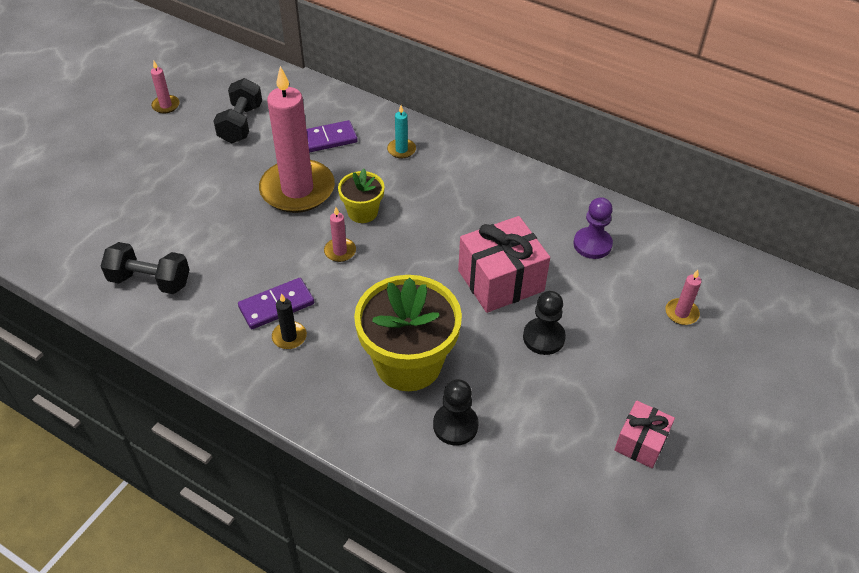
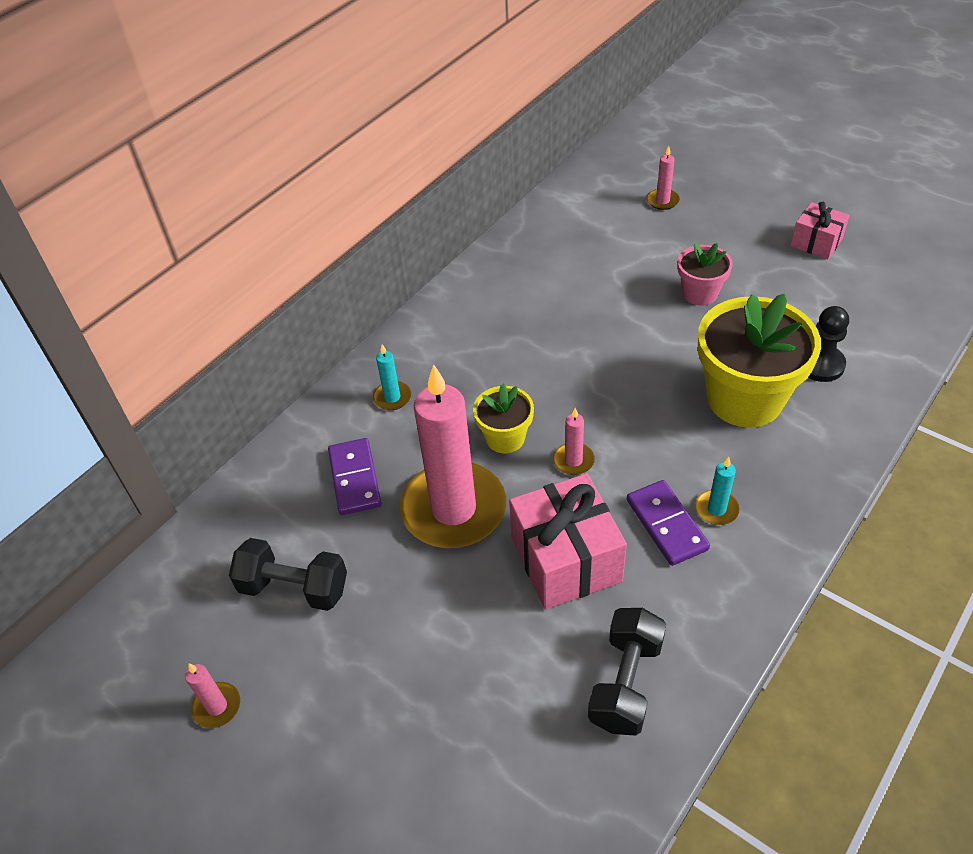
camera: 80 degrees left, 0 degrees up
(289, 337) = (716, 509): black candle -> turquoise candle
(501, 280) = (622, 319): pink gift -> pink gift (566, 559)
(543, 337) = (700, 293): black pawn -> pink flower pot
(592, 244) = (570, 248): purple pawn -> none

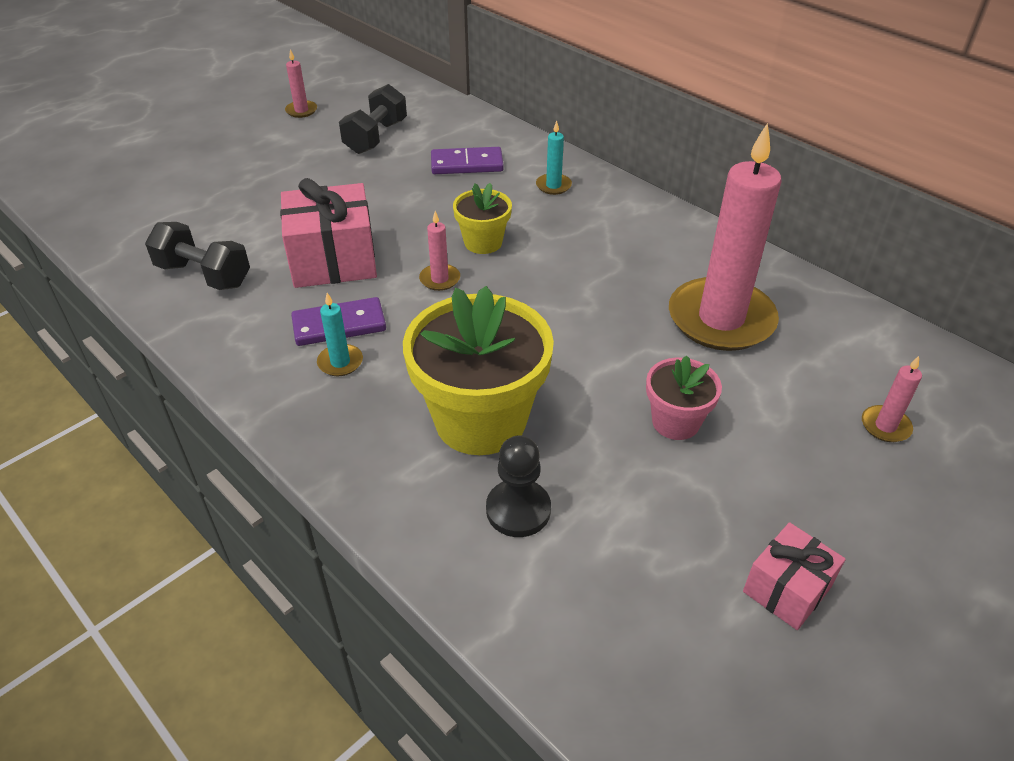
camera: 95 degrees right, 5 degrees down
(454, 509) = (414, 208): pink candle -> pink candle (721, 319)

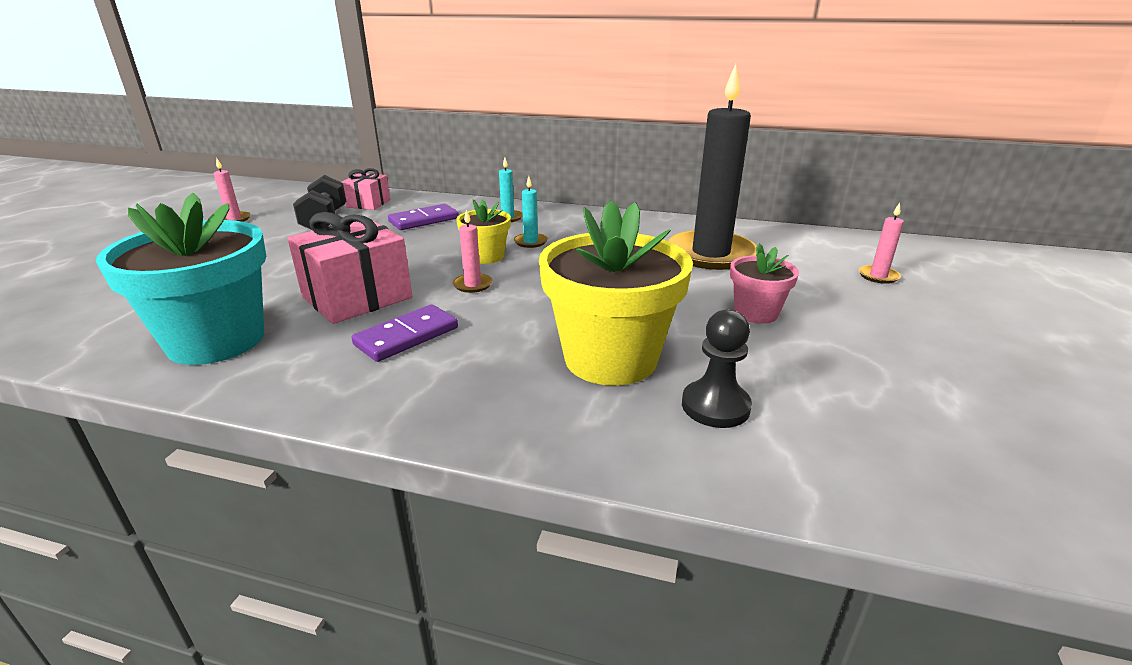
camera: 30 degrees left, 15 degrees down
(204, 275) = (216, 341): black dumbbell -> turquoise flower pot
(340, 362) = (434, 361): turquoise candle -> turquoise candle (530, 242)
(721, 319) = (710, 254): pink candle -> black candle
(787, 589) = (957, 379): pink gift -> pink gift (368, 203)

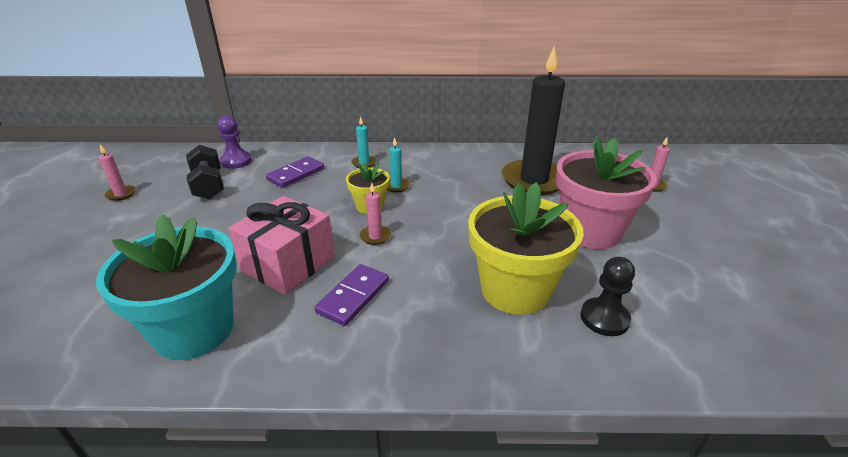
camera: 15 degrees left, 5 degrees up
(368, 203) = (236, 161): pink gift -> purple pawn
(756, 313) = (590, 231): pink flower pot -> pink flower pot, size x1.93

